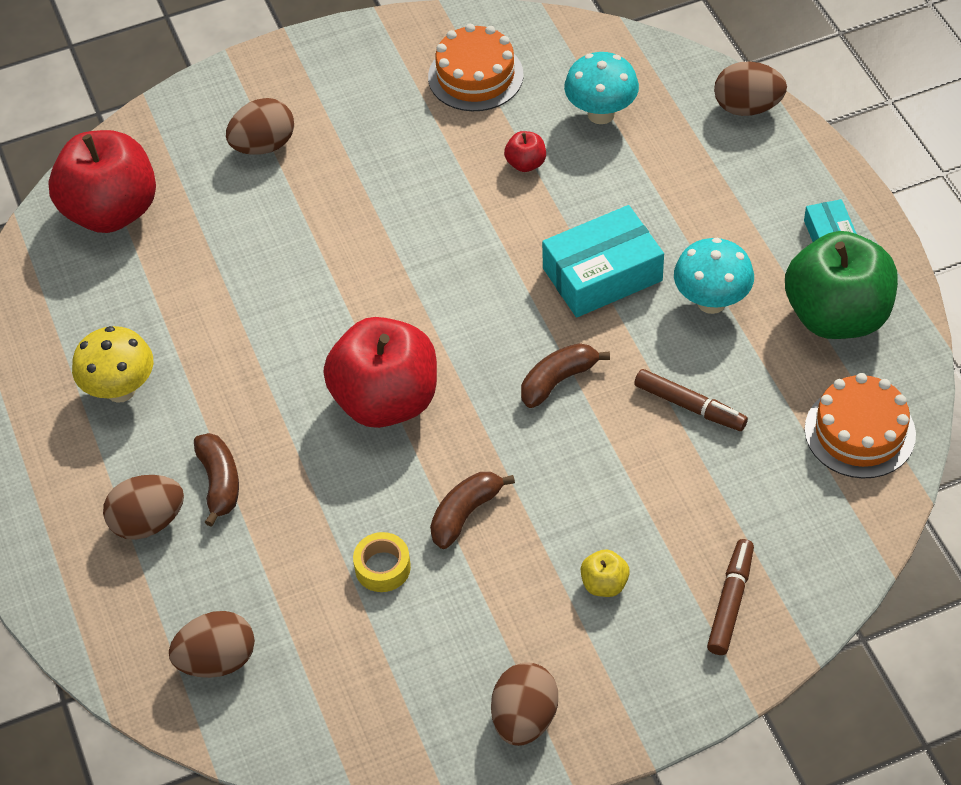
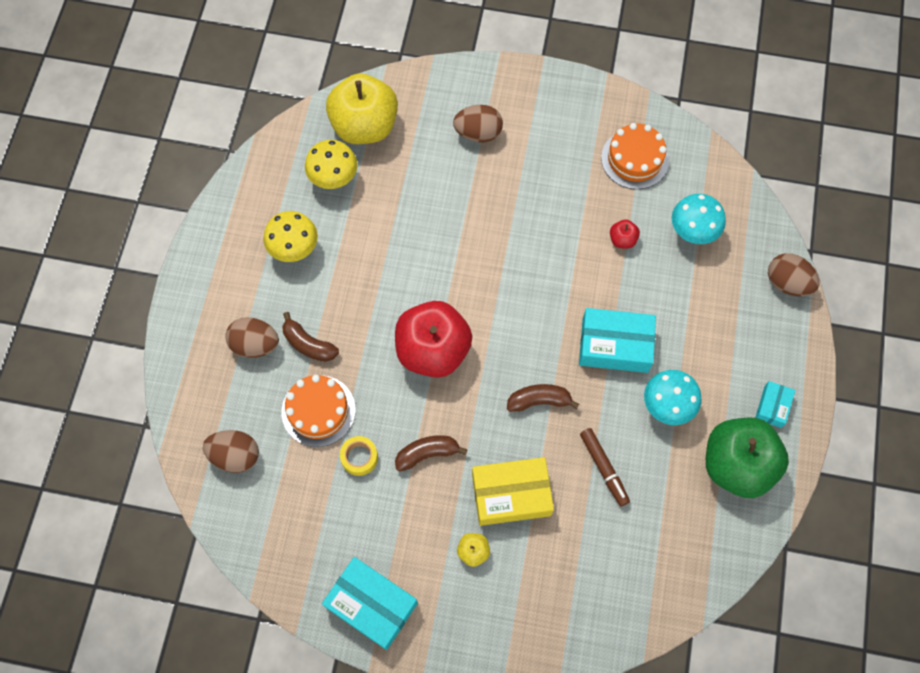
camera: 30 degrees right, 15 degrees up
(111, 211) = (364, 126): red apple -> yellow apple
(114, 287) = (334, 179): none -> yellow mushroom
(219, 482) = (308, 344): brown banana -> brown banana turned 105 degrees clockwise
(524, 718) = (371, 605): brown egg -> turquoise box
(602, 497) = (511, 495): none -> yellow box
(731, 602) = (536, 612): brown marker -> none
(860, 432) = (693, 553): orange cake -> orange cake (318, 410)

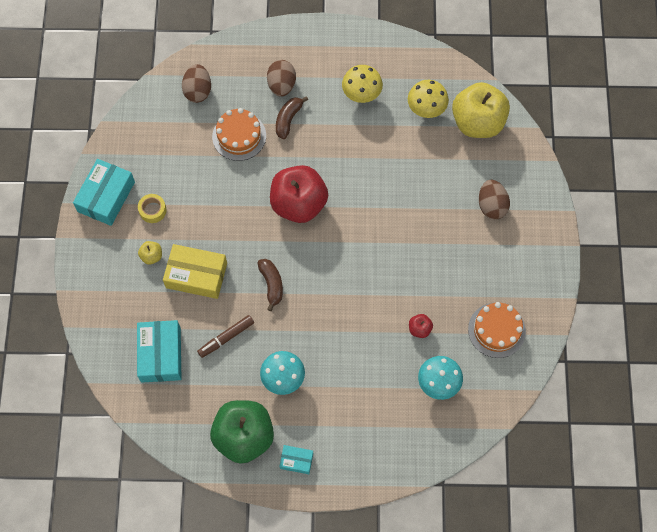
camera: 80 degrees right, 0 degrees up
(359, 457) = (209, 169): yellow tape -> yellow tape (152, 210)
(427, 453) = (218, 213): brown banana -> none
(511, 495) = (196, 275): yellow box -> yellow box turned 60 degrees counterclockwise
(615, 345) = (326, 334): turquoise box -> turquoise box (160, 354)
(787, 283) = (407, 465): brown egg -> none

